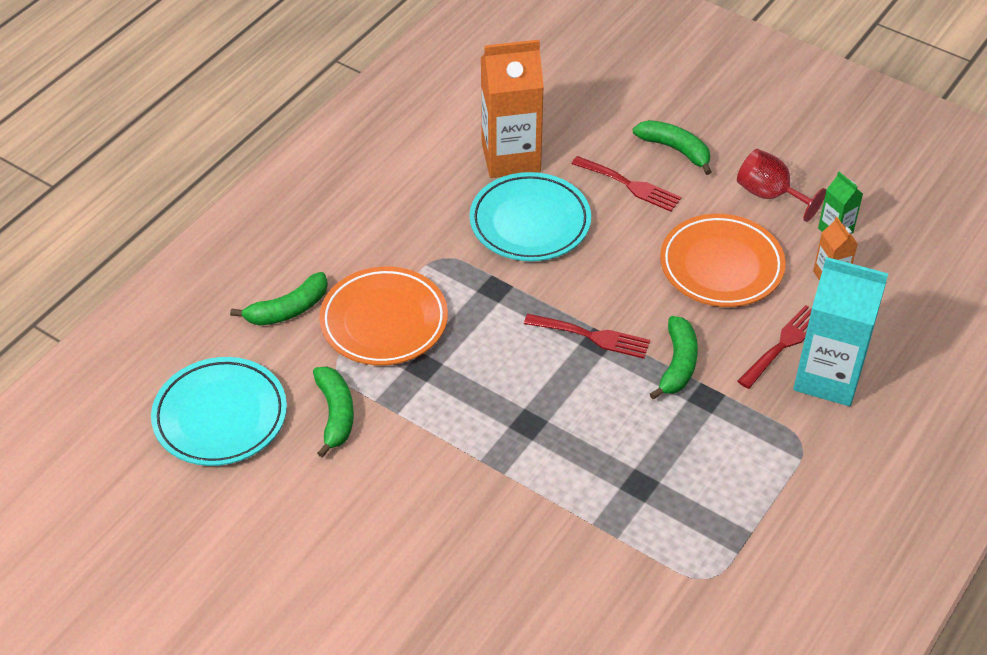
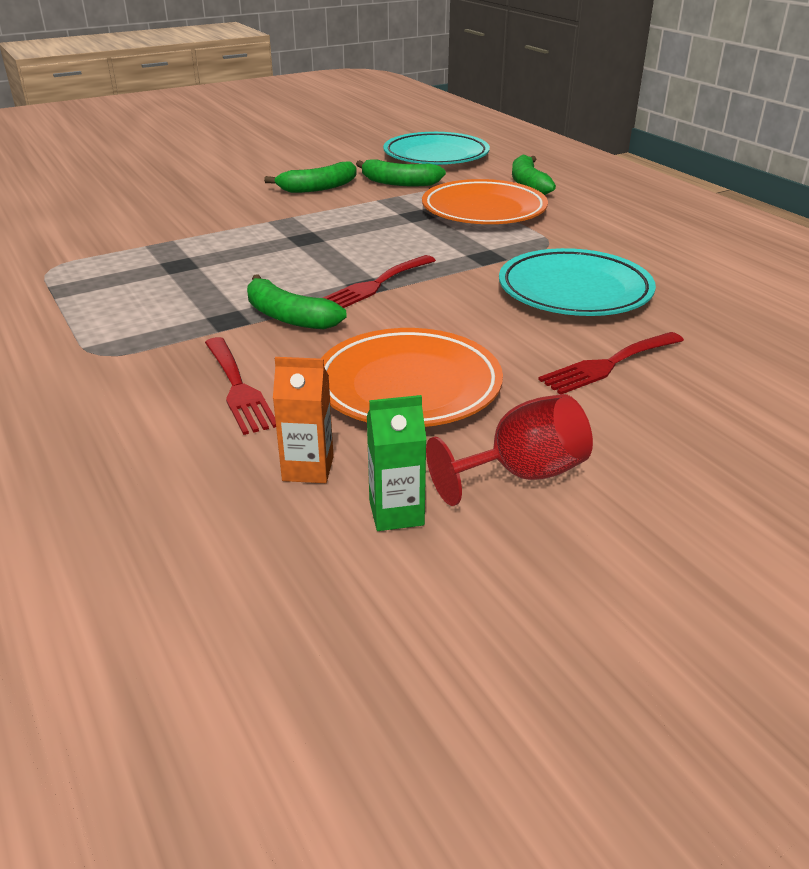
camera: 115 degrees right, 15 degrees down
(511, 157) = (699, 304): orange carton -> none
(675, 150) = (672, 420): green banana -> green banana (318, 188)
(828, 377) = (153, 402): turquoise carton -> none

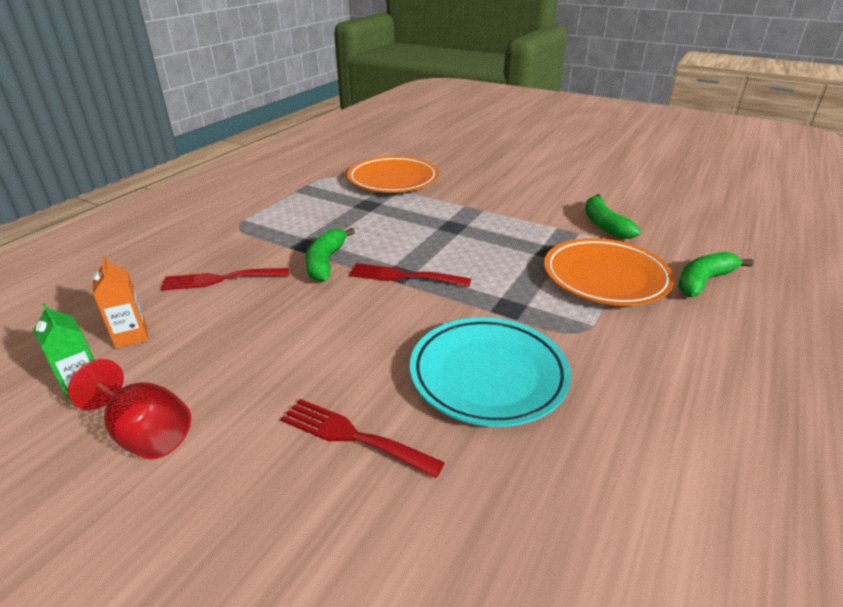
camera: 60 degrees right, 0 degrees up
(238, 388) = (220, 279): red fork -> red fork turned 45 degrees clockwise
(318, 188) = (545, 201): green banana -> none
(408, 386) = (255, 340): orange plate -> orange plate (393, 180)
(436, 156) = (690, 220): turquoise plate -> none

